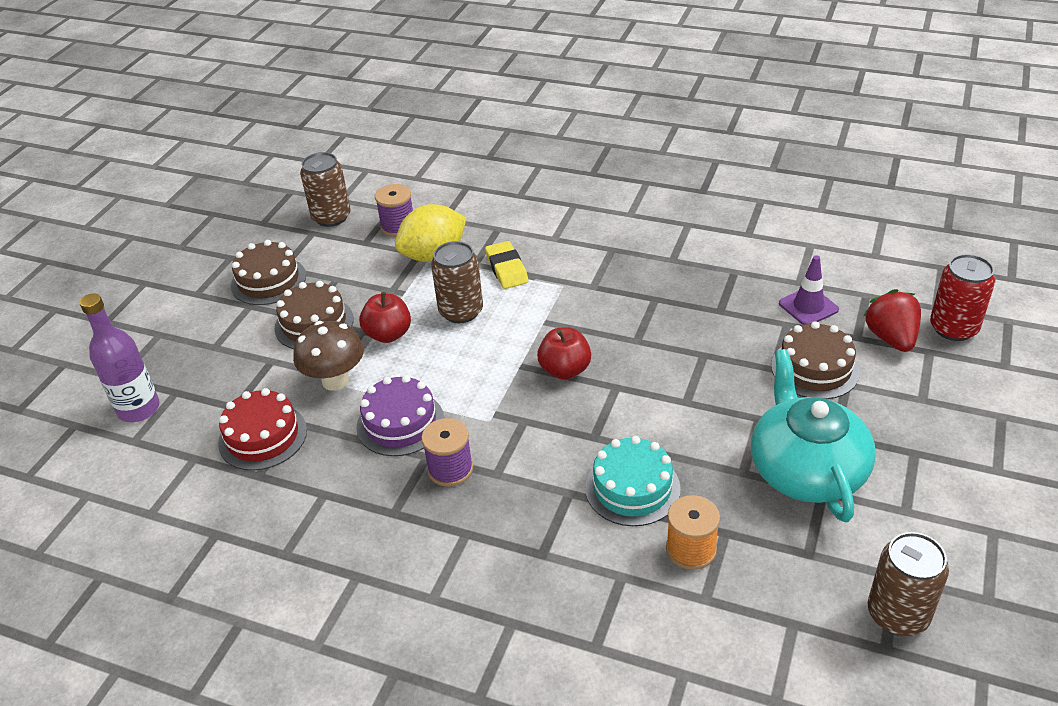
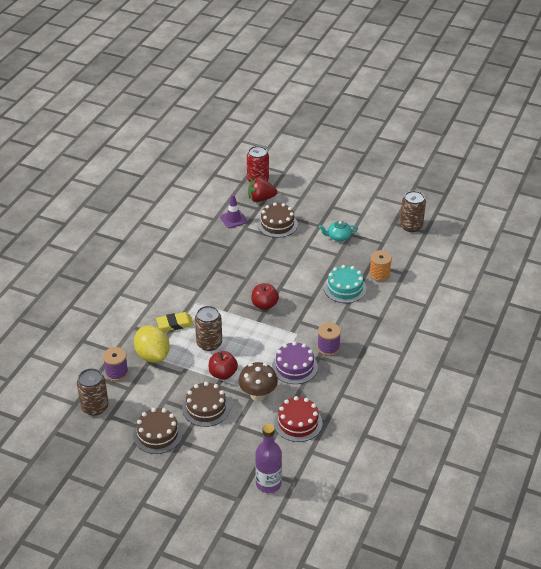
camera: 90 degrees left, 0 degrees up
(806, 469) = (338, 236): turquoise teapot -> turquoise teapot, size x0.47

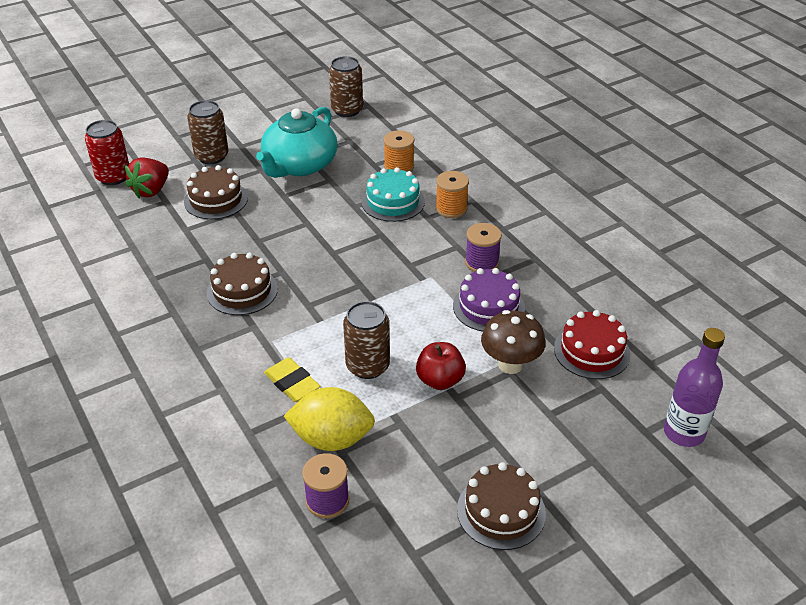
camera: 55 degrees left, 0 degrees up
(95, 407) = (378, 566): brown can -> brown can (212, 156)
(175, 324) = (292, 383): yellow eraser -> yellow eraser turned 60 degrees counterclockwise
(206, 408) = (491, 429): brown cake -> brown cake (242, 291)
(233, 219) = (156, 230): purple traffic cone -> none
(264, 305) = (349, 279): red apple -> none
(338, 236) = (299, 165): turquoise teapot -> turquoise teapot, size x2.11
(363, 313) = (451, 208): none -> orange spool

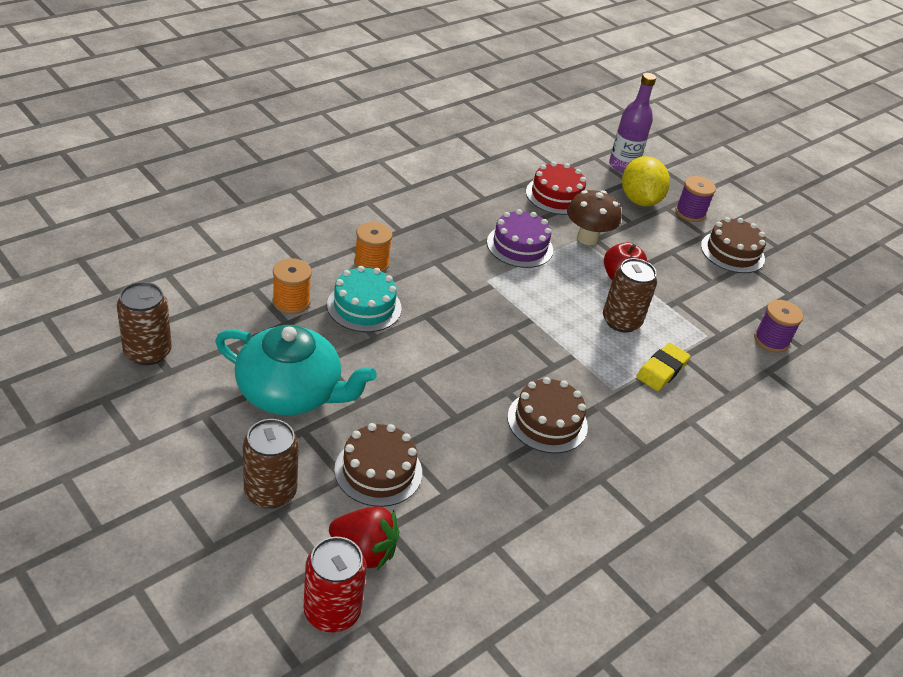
camera: 105 degrees left, 0 degrees up
(332, 439) = (711, 341): yellow lemon -> yellow lemon (639, 200)
(482, 262) = (458, 247): purple spool -> purple spool (690, 213)

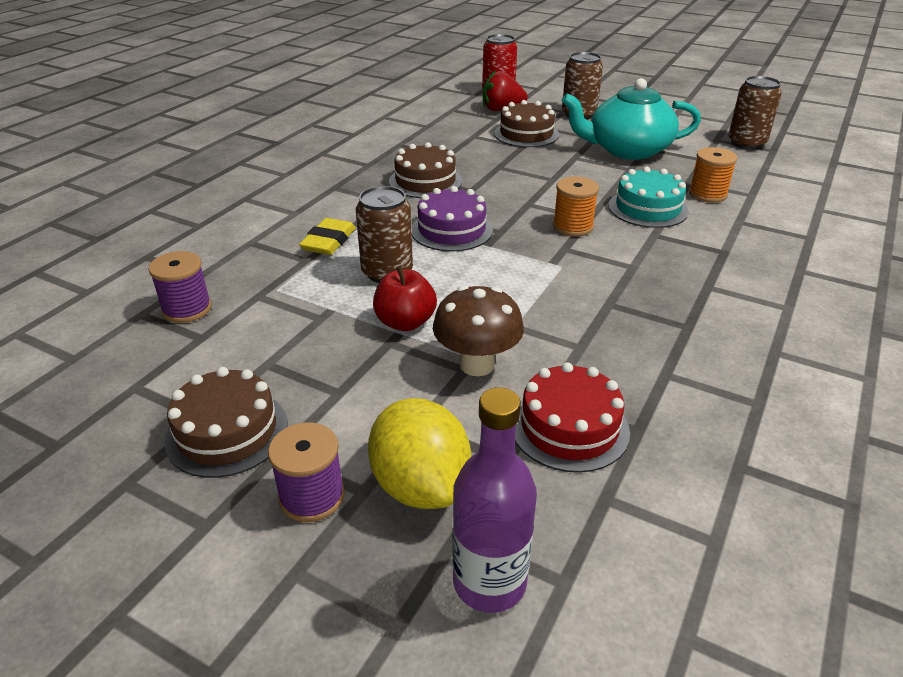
camera: 165 degrees right, 5 degrees down
(371, 263) = (689, 243): orange spool -> orange spool (572, 226)
(519, 246) = (558, 318): purple cake -> purple cake (451, 230)

